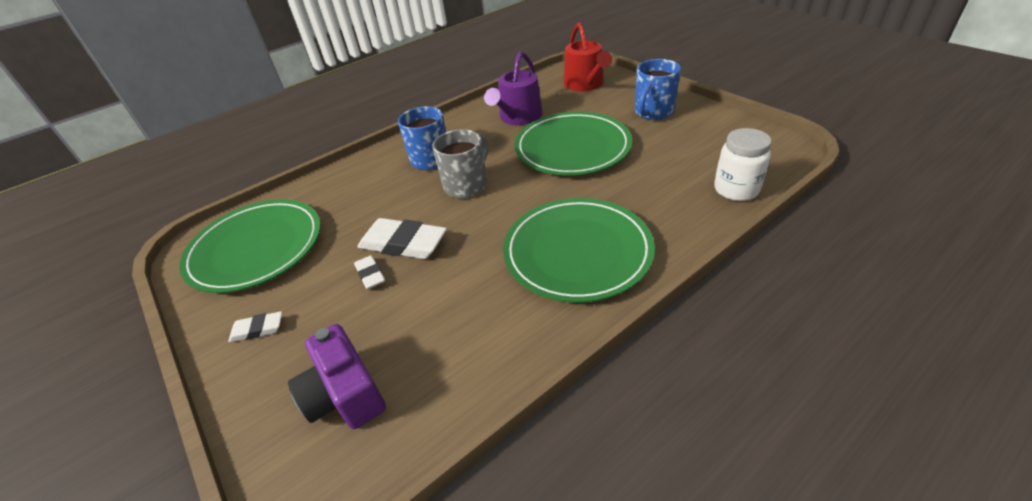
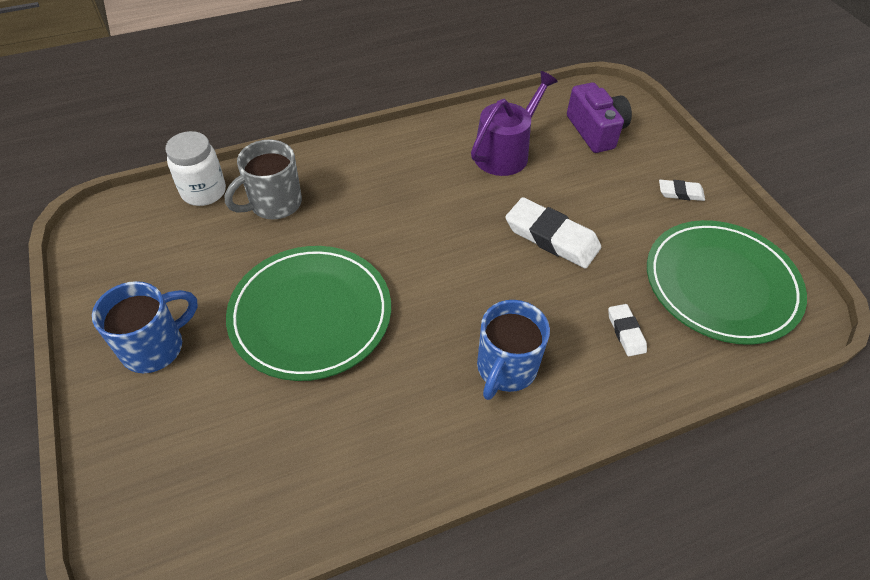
camera: 170 degrees left, 10 degrees up
(370, 275) = (584, 213): white eraser -> white eraser (626, 332)
(467, 185) = (468, 296): grey mug -> grey mug (274, 204)
(518, 117) = (344, 423): purple watering can -> purple watering can (505, 152)
(577, 252) = (390, 178): green plate -> none
(585, 84) = (179, 482): red watering can -> none

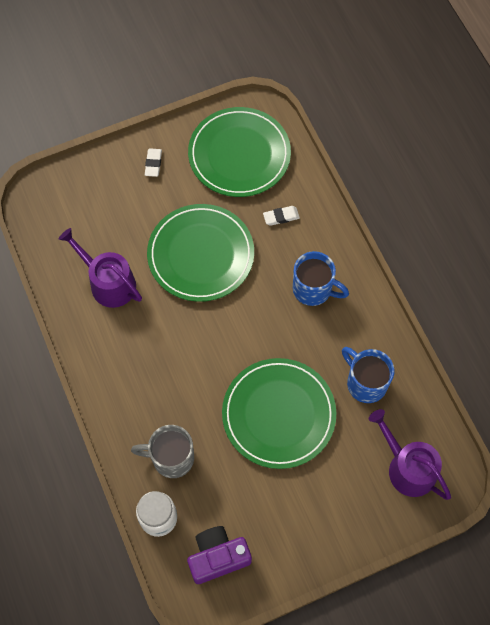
camera: 90 degrees left, 15 degrees up
(155, 347) = (312, 515): blue mug -> blue mug (365, 383)
(189, 486) = (407, 467): none -> purple watering can
(274, 204) = (171, 458): grey mug -> grey mug turned 135 degrees clockwise
(551, 237) = (201, 255): white eraser -> green plate
(595, 131) = (82, 213): purple camera -> purple camera (218, 557)

